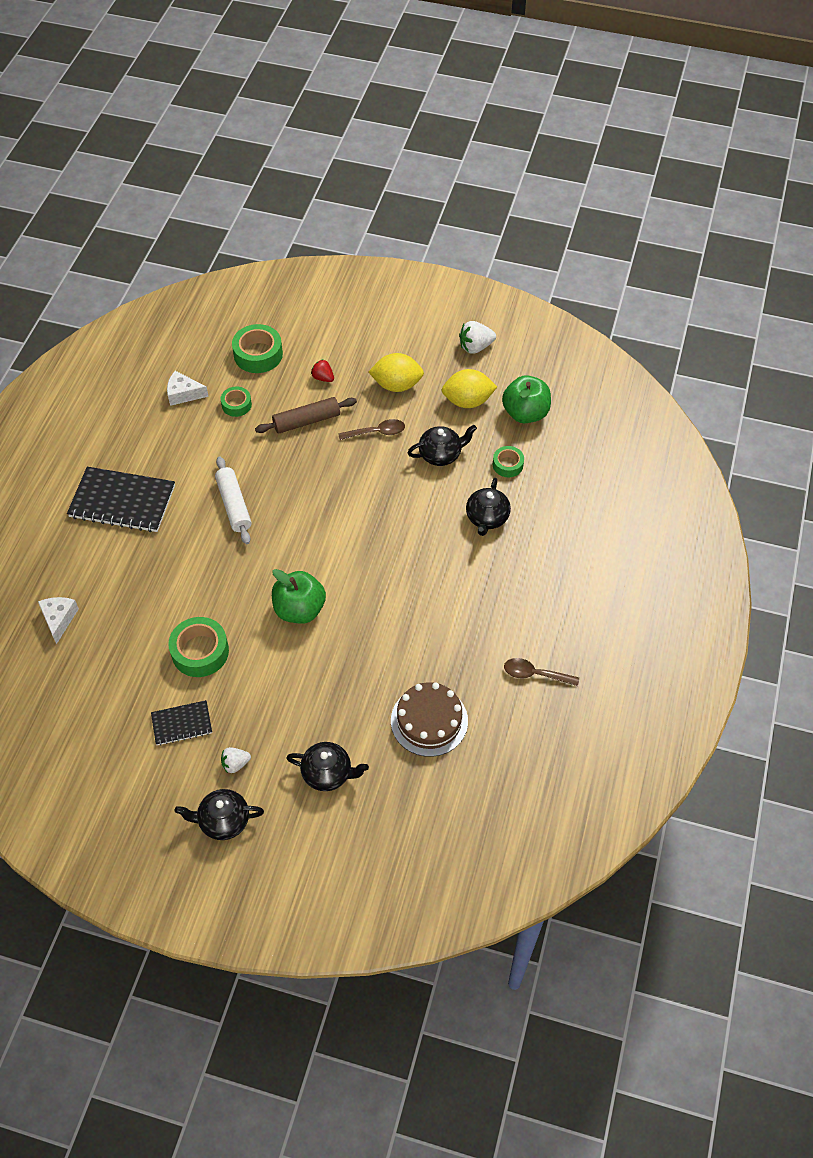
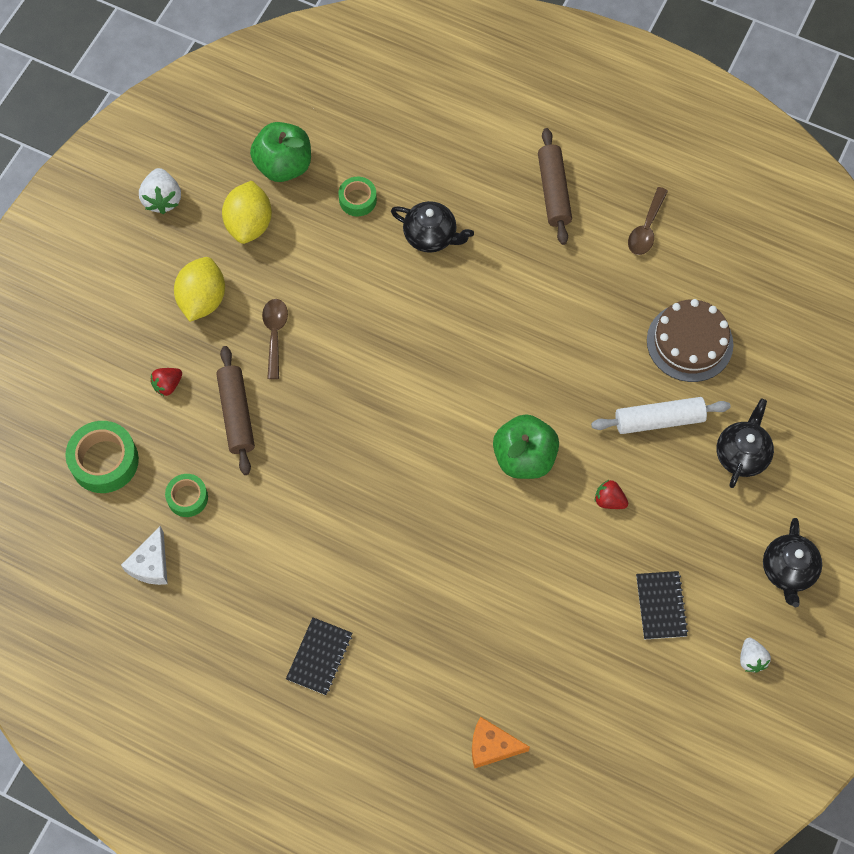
camera: 80 degrees left, 10 degrees up
(59, 619) = (492, 746): white cheese -> orange cheese
(122, 501) = (319, 657): black notebook -> black notebook, size x0.54
(200, 651) = (565, 577): green tape -> none
(234, 505) = (354, 517): white rolling pin -> white rolling pin (659, 420)
(235, 764) = (719, 550): white strawberry -> white strawberry (751, 659)
(270, 675) = (609, 500): none -> red strawberry
(441, 454) = (326, 268): black teapot -> none
(553, 599) = (554, 191): none -> brown rolling pin

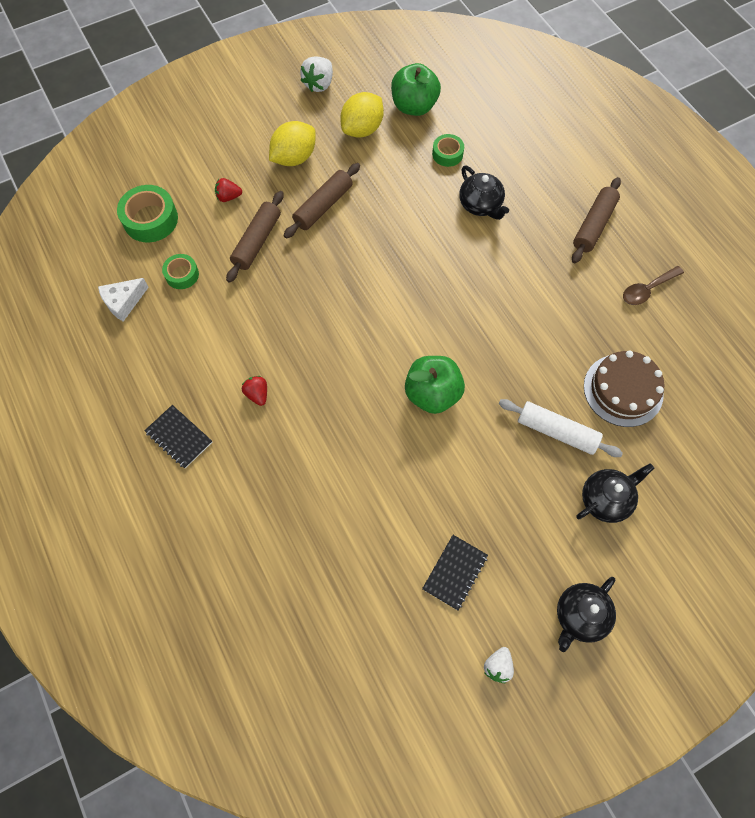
camera: 35 degrees right, 0 degrees up
(275, 334) = (323, 206): brown spoon -> brown rolling pin
(319, 657) = (179, 437): black notebook -> black notebook turned 75 degrees clockwise
(492, 746) = (246, 588): orange cheese -> none
(609, 500) = (473, 466): red strawberry -> red strawberry (257, 394)

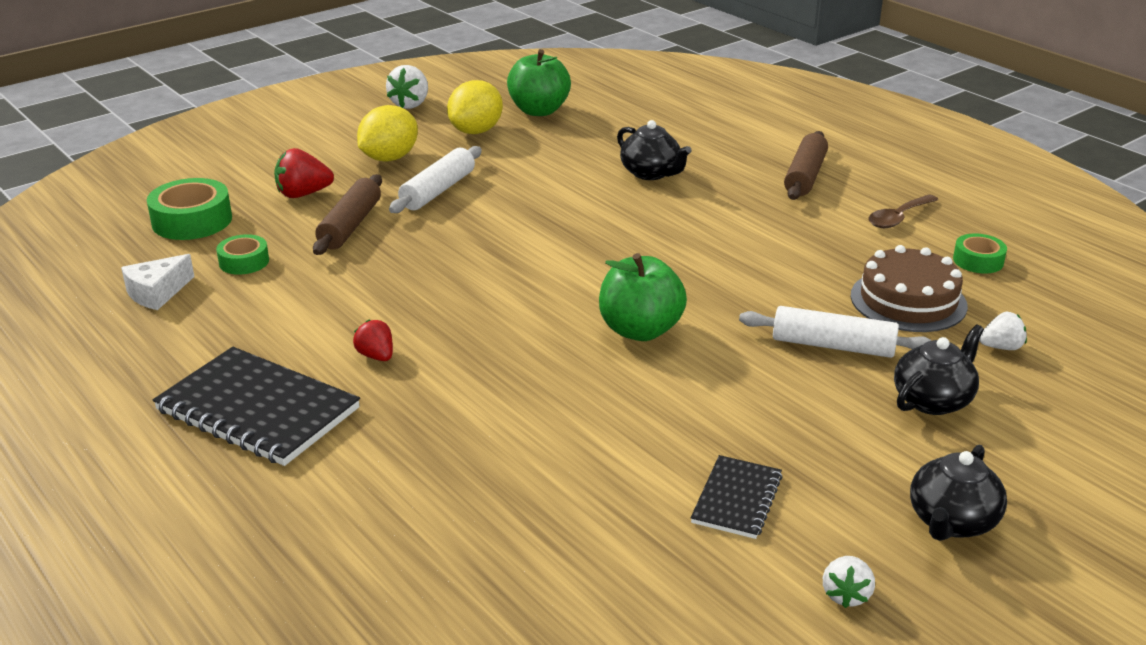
camera: 10 degrees left, 35 degrees down
(179, 437) = (258, 409): black notebook -> black notebook, size x1.85
(228, 197) = (303, 194): red strawberry -> red strawberry, size x1.54
(323, 206) = (438, 191): brown rolling pin -> white rolling pin
(447, 154) = (593, 140): green tape -> green tape (978, 261)
(670, 451) = (1001, 347): none -> white strawberry

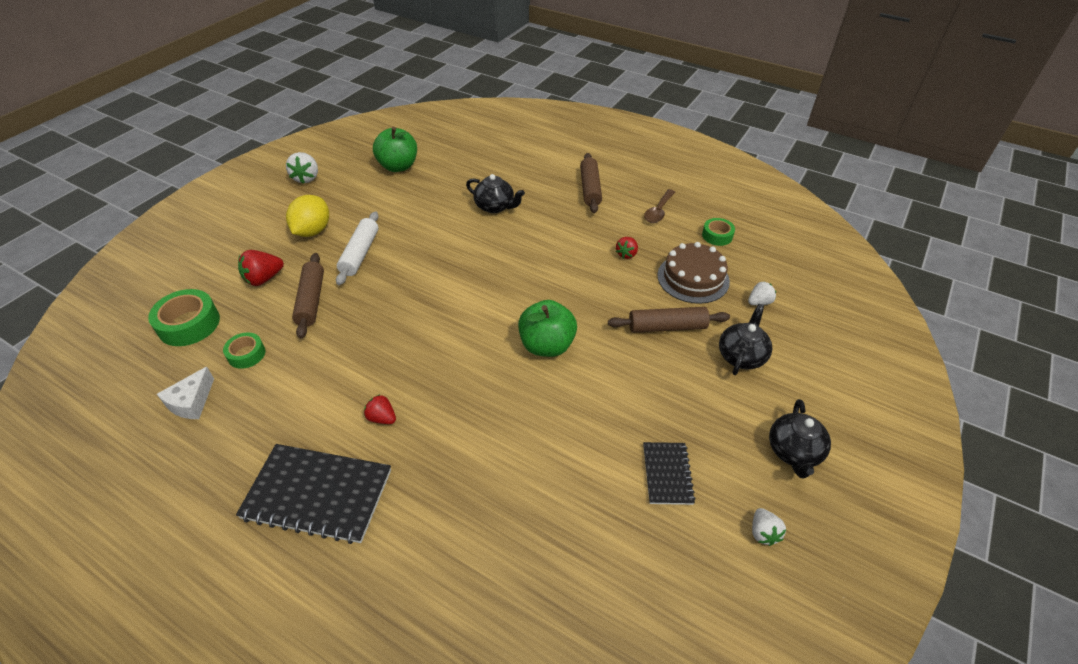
camera: 20 degrees left, 15 degrees up
(476, 131) = (363, 193): yellow lemon -> none
(818, 256) = (626, 254): none -> red strawberry
(833, 345) = (667, 327): white rolling pin -> brown rolling pin

